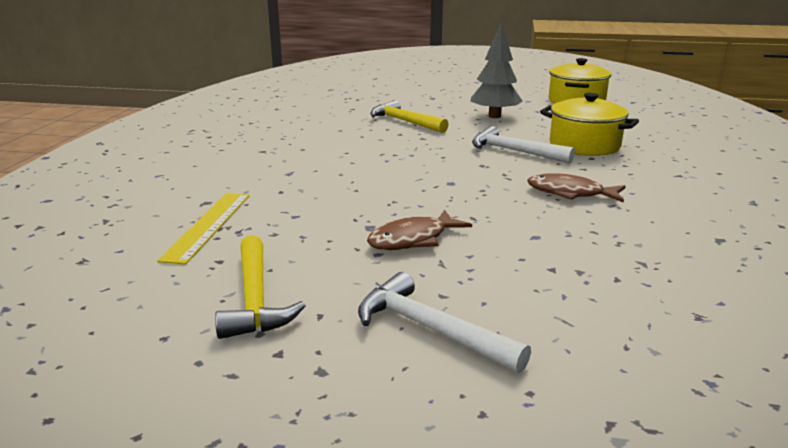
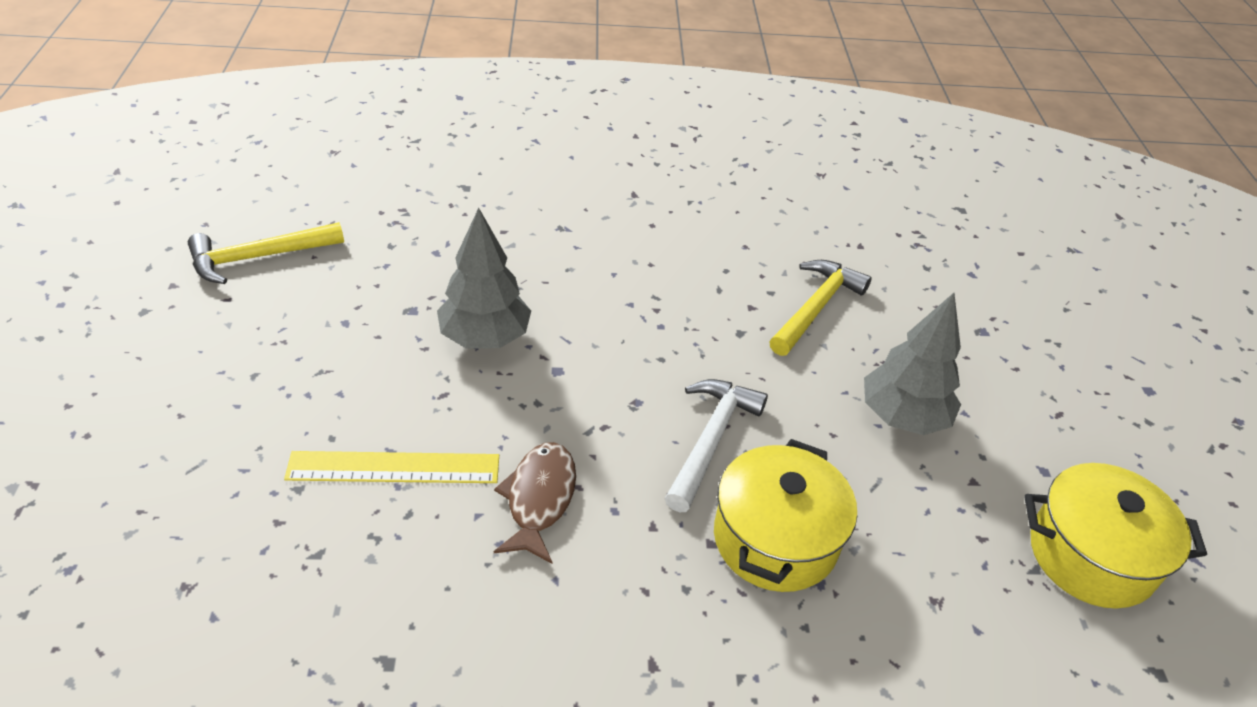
camera: 75 degrees right, 20 degrees up
(208, 225) = (407, 200): yellow ruler -> yellow ruler (394, 467)
(412, 202) = (485, 338): none -> grey tree
(413, 239) = (378, 346): brown fish -> none
(431, 329) = (192, 370): white hammer -> none

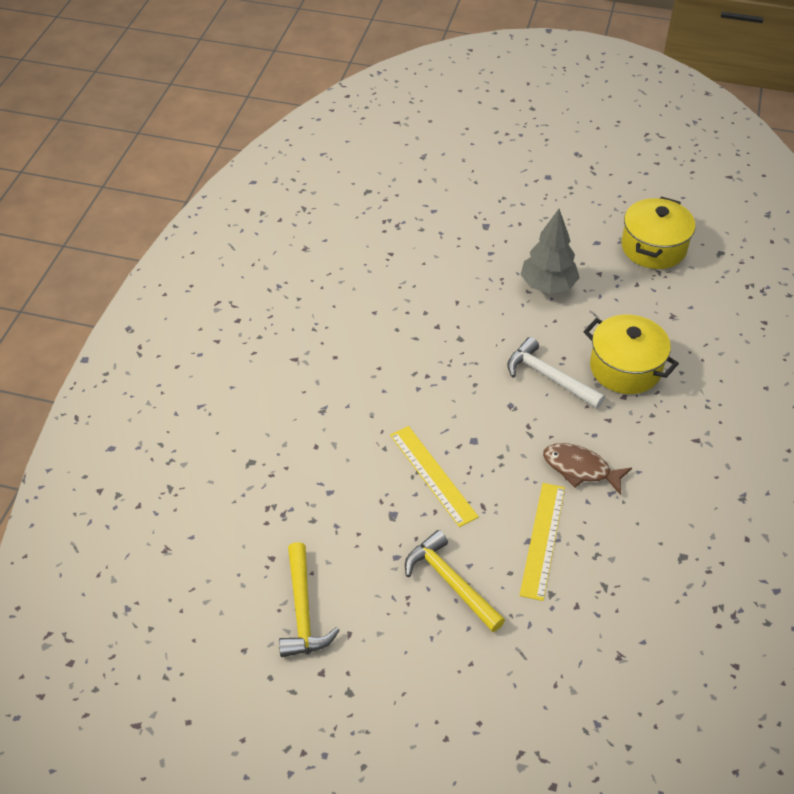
camera: 70 degrees left, 5 degrees up
(485, 338) = (433, 475): grey tree -> yellow ruler
(815, 308) = (446, 295): yellow hammer -> yellow hammer (451, 582)

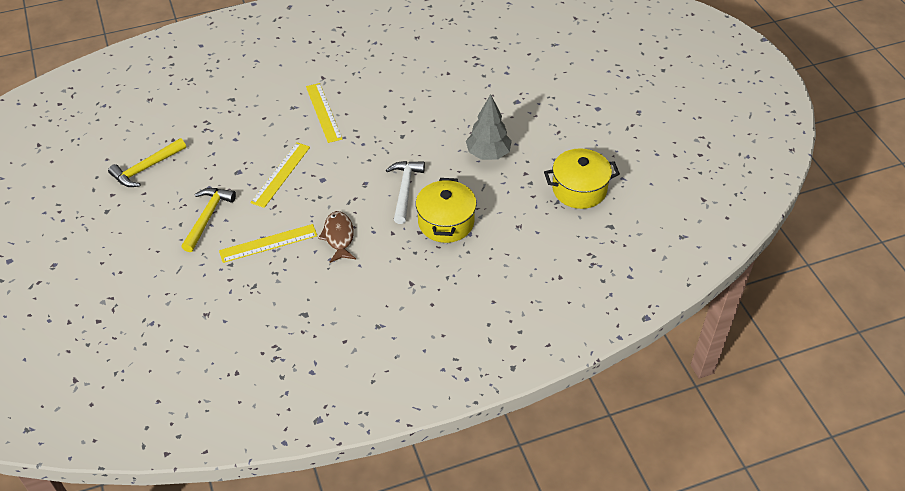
camera: 55 degrees right, 0 degrees up
(358, 386) = (323, 112): none -> yellow ruler

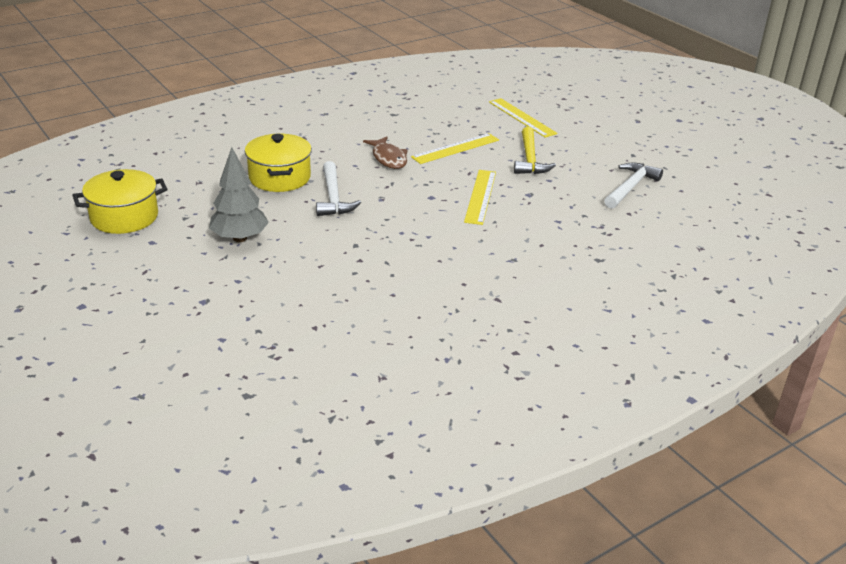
camera: 165 degrees right, 15 degrees down
(146, 168) = (630, 187): yellow hammer -> white hammer
(323, 112) = (470, 258): yellow ruler -> yellow ruler (522, 117)

